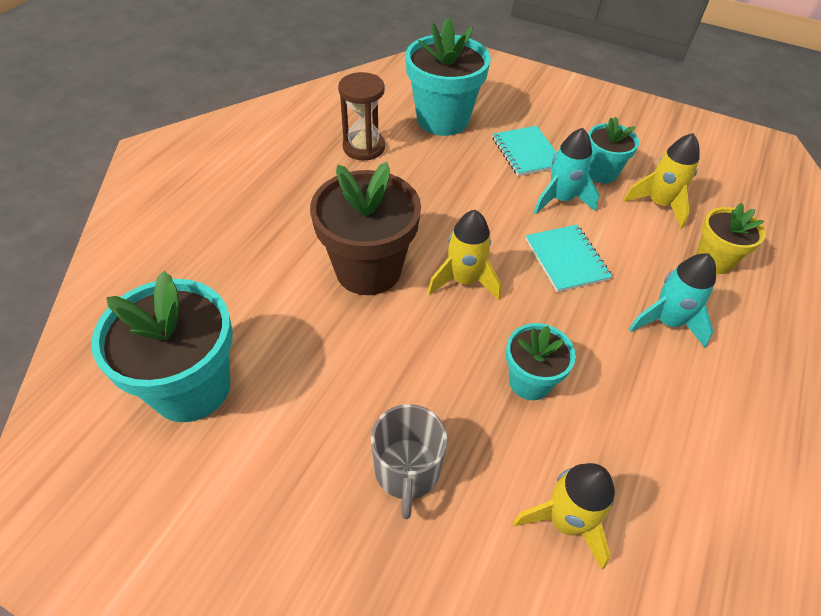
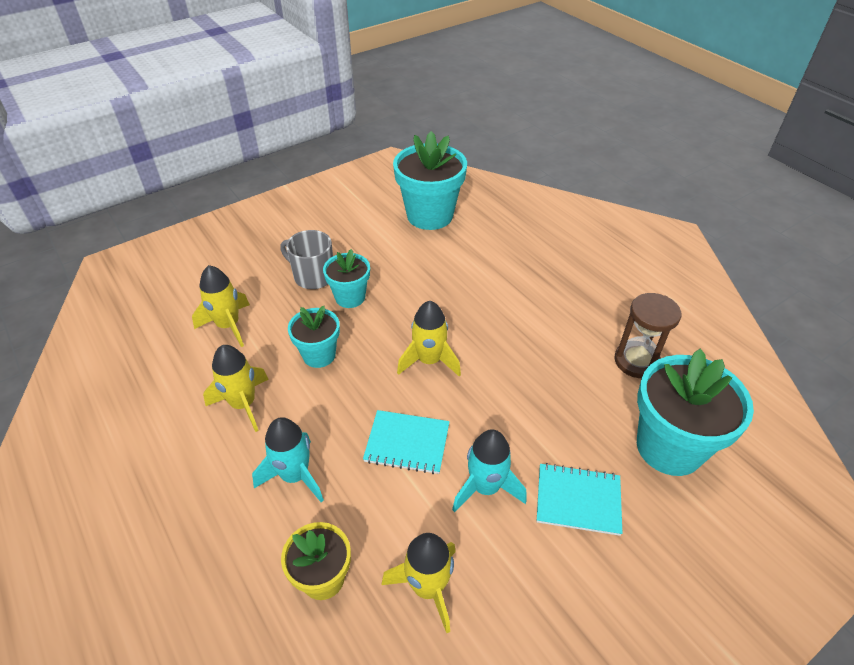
camera: 120 degrees right, 5 degrees down
(368, 270) = (474, 311): brown flower pot -> none
(601, 173) = (509, 560): turquoise flower pot -> turquoise flower pot (350, 297)
(646, 415) = (243, 404): none -> yellow rocket

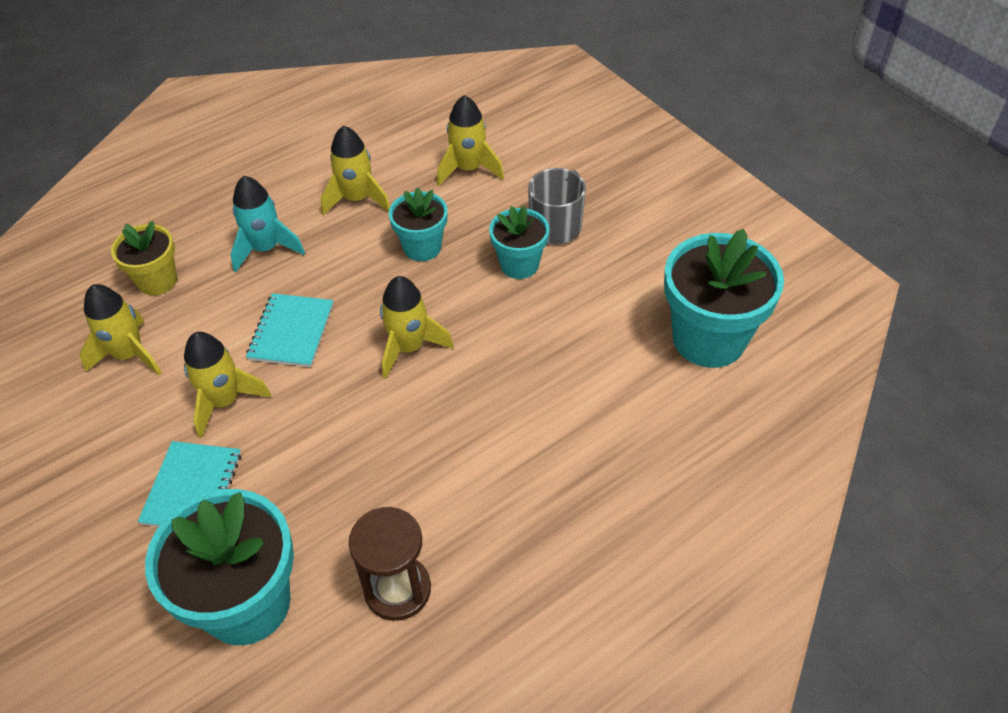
camera: 90 degrees right, 5 degrees up
(485, 487) = (224, 401): turquoise rocket -> yellow rocket

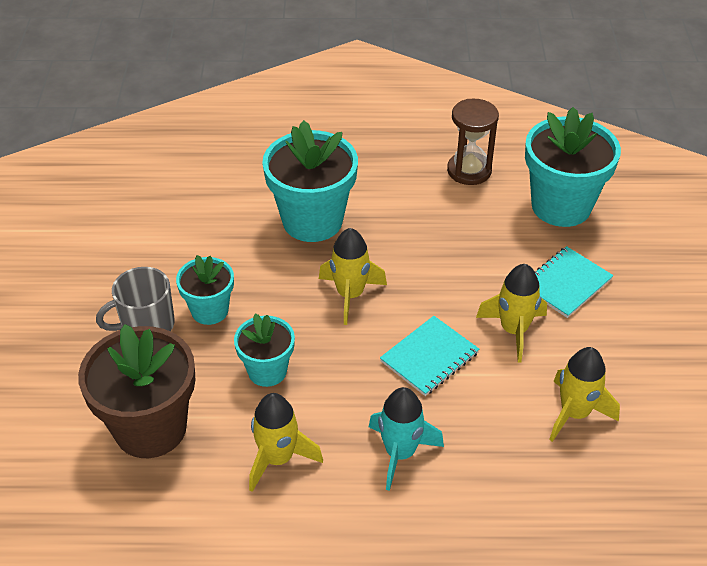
camera: 145 degrees left, 5 degrees down
(157, 280) = (519, 478): yellow flower pot -> none
(469, 169) = (150, 428): yellow rocket -> brown flower pot
(708, 339) = (152, 191): turquoise flower pot -> turquoise flower pot (312, 221)

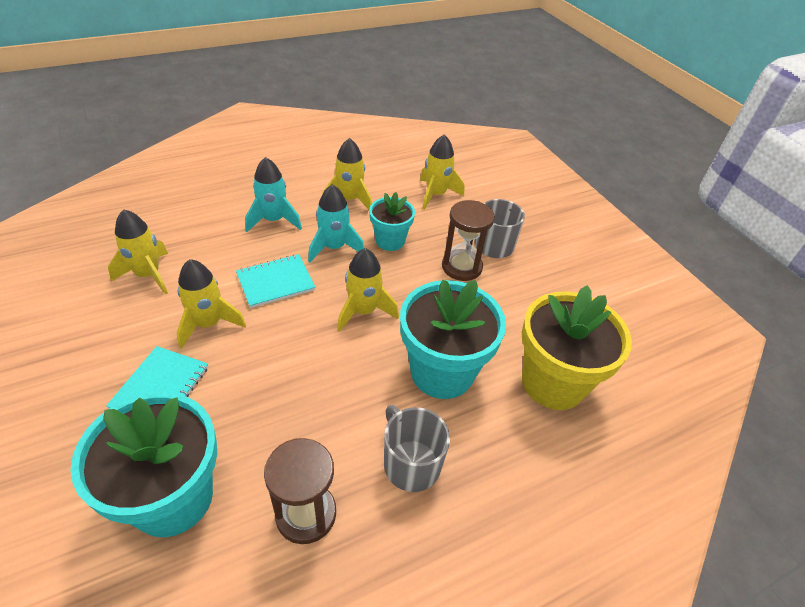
camera: 150 degrees right, 0 degrees up
(150, 428) = (436, 195): brown flower pot -> yellow rocket
(209, 310) = (461, 267): turquoise flower pot -> brown hourglass
(224, 185) = (553, 383): none -> yellow flower pot
(341, 383) = (334, 247): none -> turquoise rocket
(380, 173) = (410, 463): none -> grey mug
(429, 357) = (275, 282): turquoise notebook -> turquoise notebook turned 45 degrees clockwise

